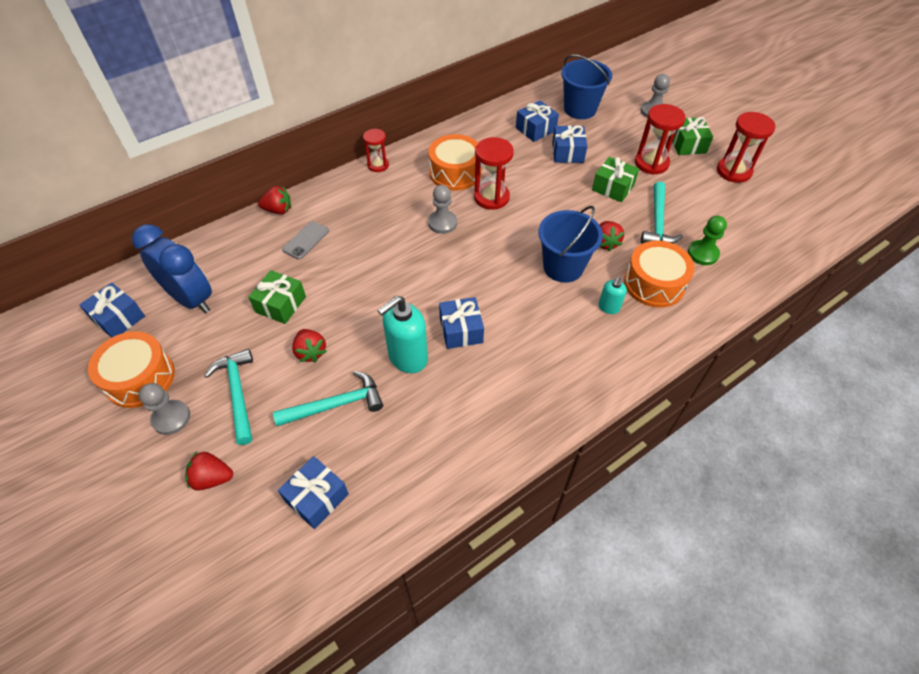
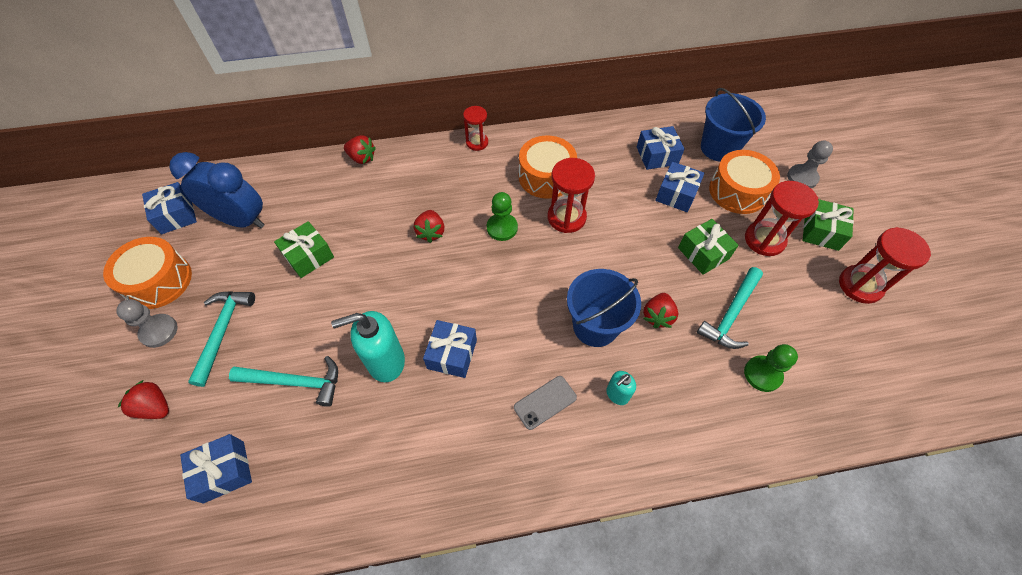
camera: 25 degrees right, 5 degrees up
(191, 299) = (241, 220): blue clock -> blue clock turned 45 degrees counterclockwise
(306, 240) = (367, 198): grey phone -> grey phone (545, 402)
(311, 352) = (305, 317): red strawberry -> red strawberry (431, 232)
(442, 223) = (502, 228): grey pawn -> green pawn
(654, 283) = (684, 387): orange drum -> orange drum (737, 191)

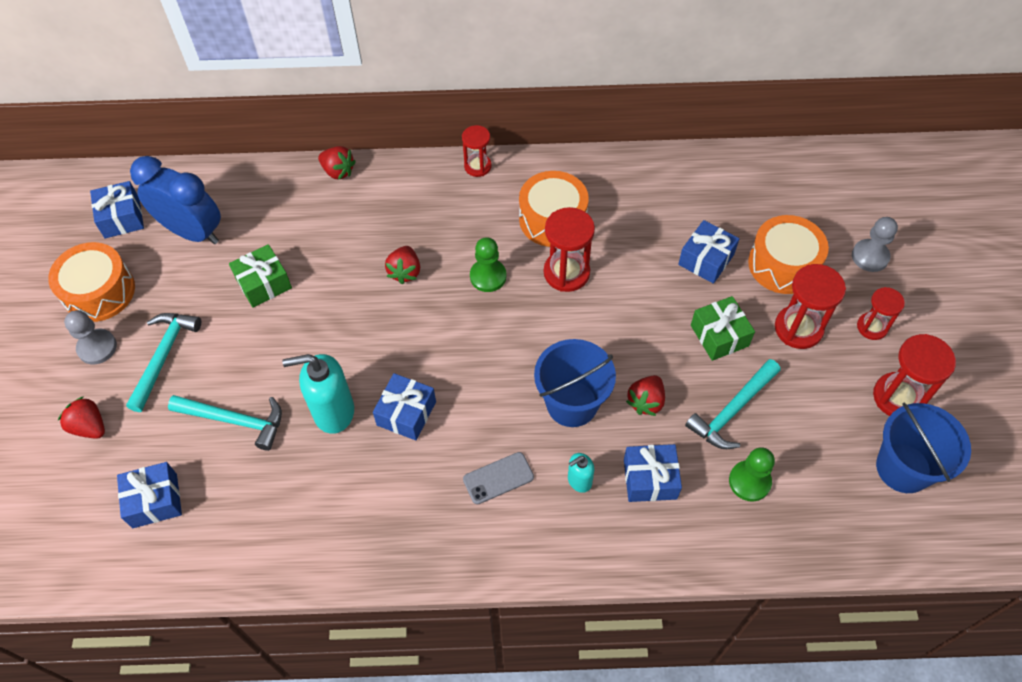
camera: 10 degrees right, 0 degrees up
(657, 155) = (695, 207): blue gift -> blue gift (650, 479)
(719, 148) = (775, 206): blue bucket -> blue bucket (903, 468)
(821, 232) = (872, 327): green gift -> red hourglass

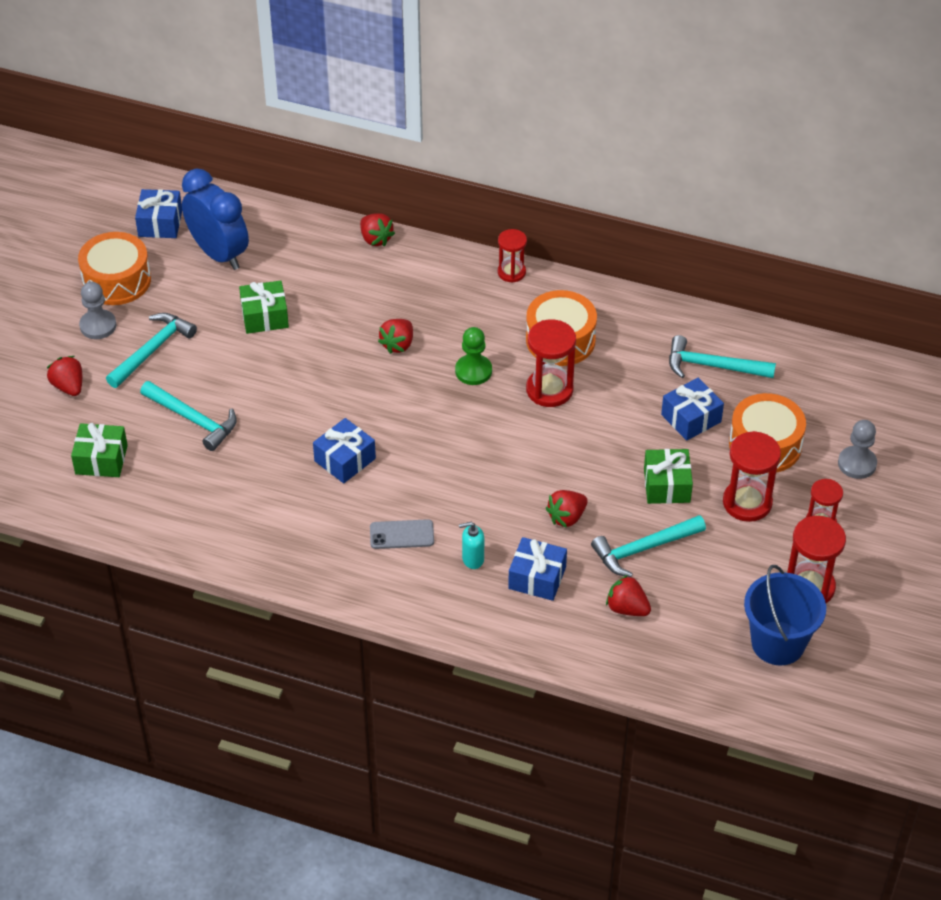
camera: 20 degrees right, 10 degrees down
(155, 500) = (101, 459): blue gift -> green gift
(333, 412) = (281, 439): turquoise soap dispenser -> none
(572, 403) = (497, 498): blue bucket -> none
(698, 202) = (713, 366): none -> turquoise hammer
(749, 481) = (627, 608): green pawn -> red strawberry

